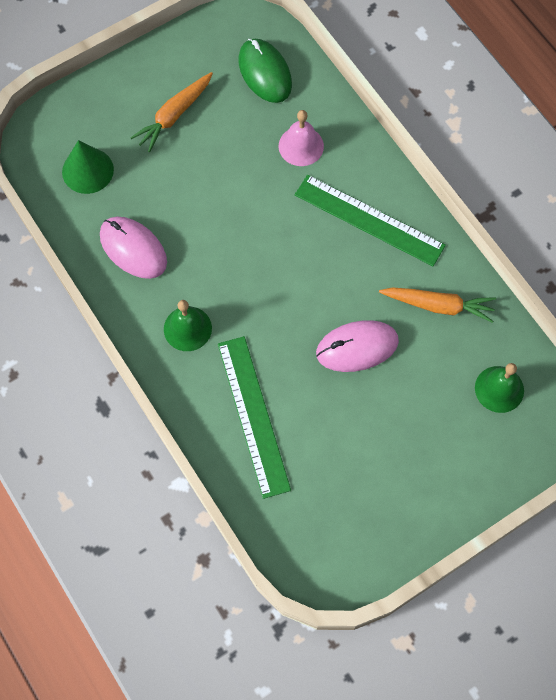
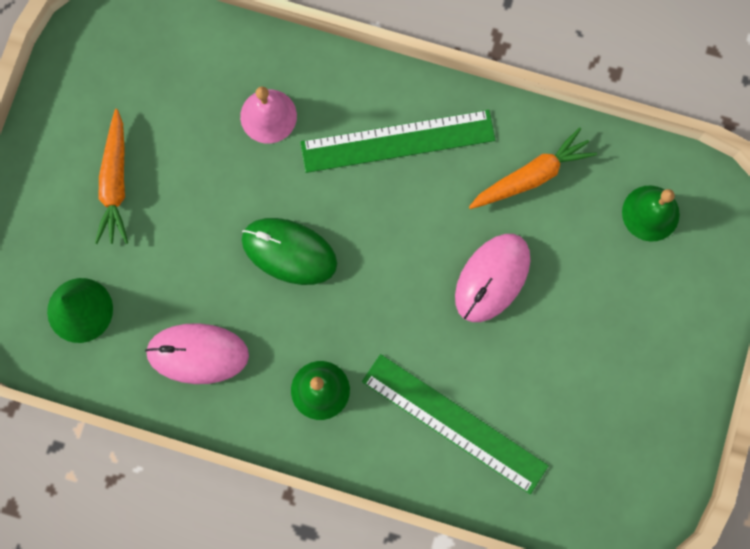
camera: 40 degrees left, 10 degrees up
(265, 73) = (166, 65): green mouse -> green mouse (289, 252)

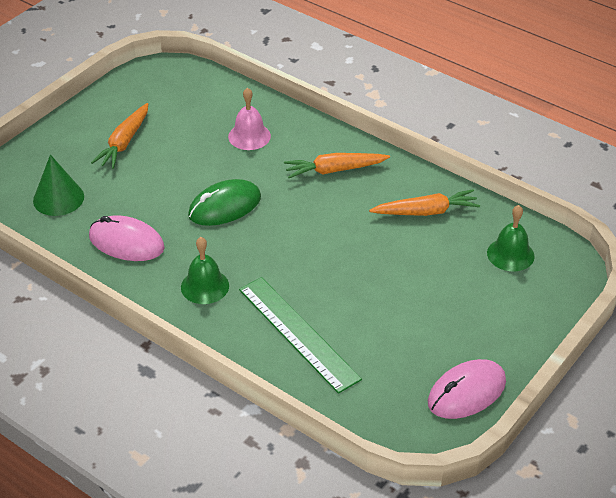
camera: 20 degrees right, 35 degrees down
(289, 252) = (225, 206): green mouse -> green mouse turned 75 degrees counterclockwise
(397, 141) = (334, 170): green ruler -> orange carrot
(492, 278) = (369, 259): pink mouse -> pink mouse (466, 392)

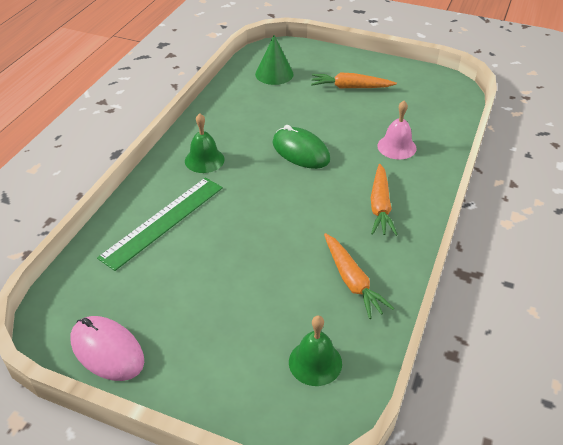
camera: 75 degrees right, 0 degrees up
(126, 242) = (240, 113): pink mouse -> none
(334, 170) = (380, 206): orange carrot -> orange carrot turned 150 degrees counterclockwise

